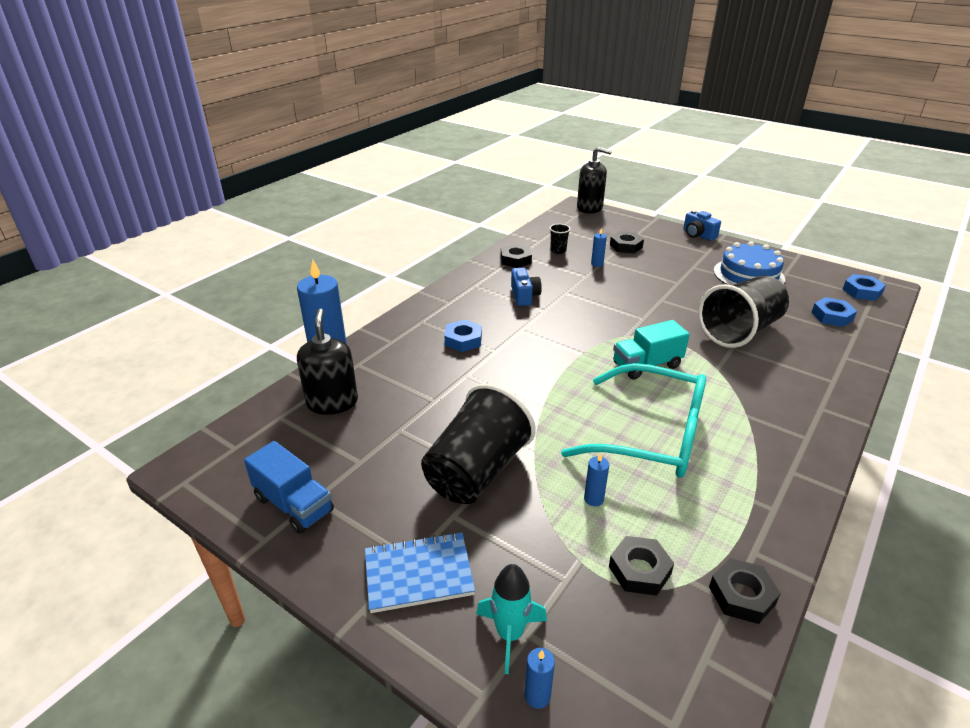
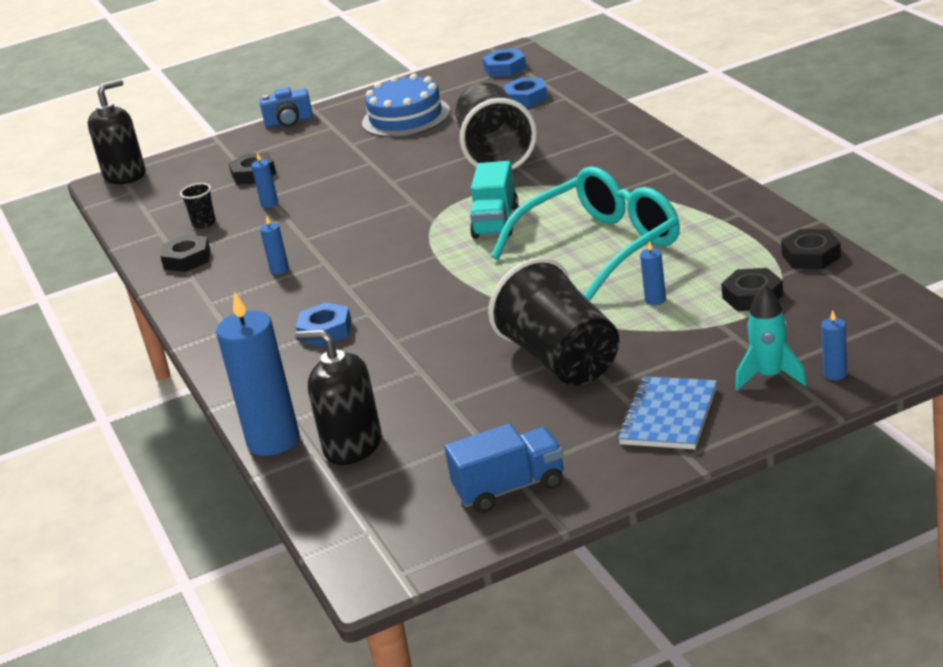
camera: 55 degrees left, 5 degrees down
(524, 296) = (279, 269): blue camera -> blue candle

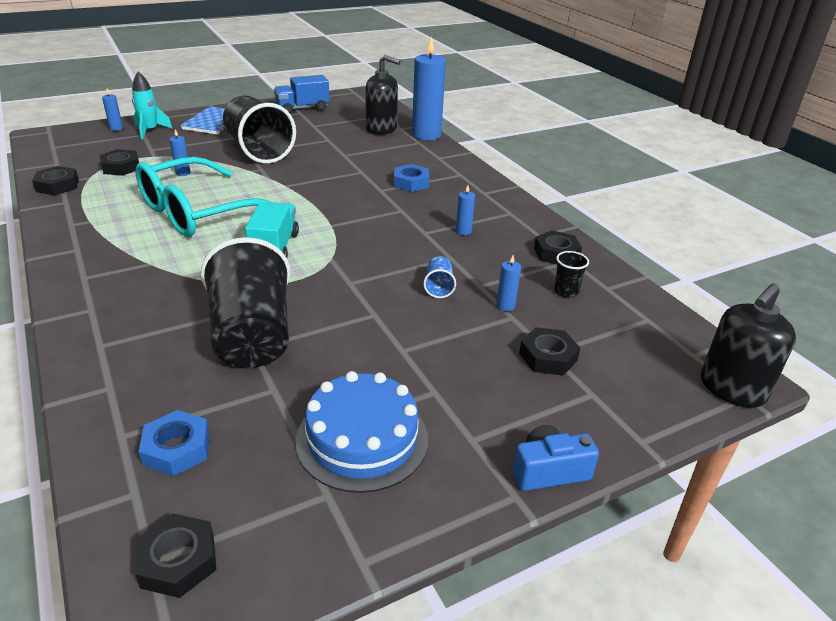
camera: 170 degrees right, 5 degrees up
(326, 210) = (439, 287): none -> blue cup
(505, 68) = (178, 561): blue nut -> black nut

